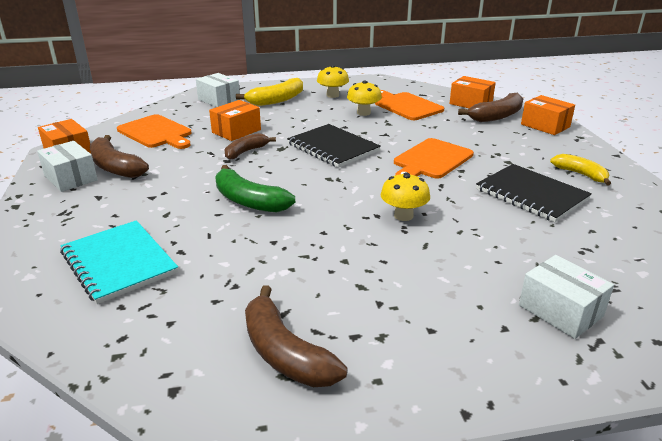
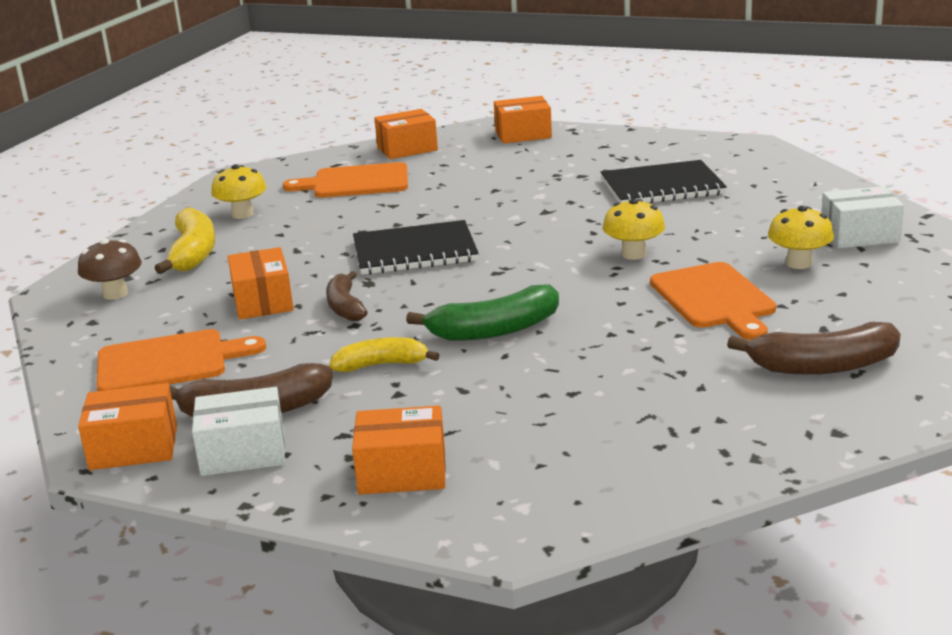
camera: 55 degrees left, 5 degrees down
(61, 225) = (402, 472): none -> orange box
(119, 262) = (557, 437): turquoise notebook -> none
(219, 100) = (115, 294): white box -> brown mushroom
(363, 113) = (336, 210): yellow mushroom -> yellow mushroom (799, 263)
(431, 160) = (526, 209): orange cutting board -> orange cutting board (714, 299)
(496, 116) = (464, 147): brown banana -> none
(580, 174) = (649, 155): yellow banana -> yellow banana (381, 365)

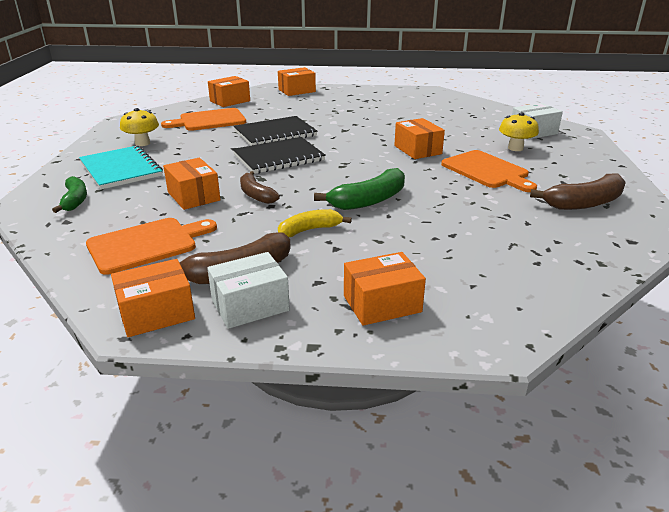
camera: 20 degrees left, 5 degrees up
(115, 294) = (75, 200): brown mushroom -> green banana
(193, 253) = (121, 169): yellow banana -> turquoise notebook
(633, 254) = (417, 150): yellow mushroom -> orange box
(662, 187) = (402, 113): black notebook -> black notebook (275, 133)

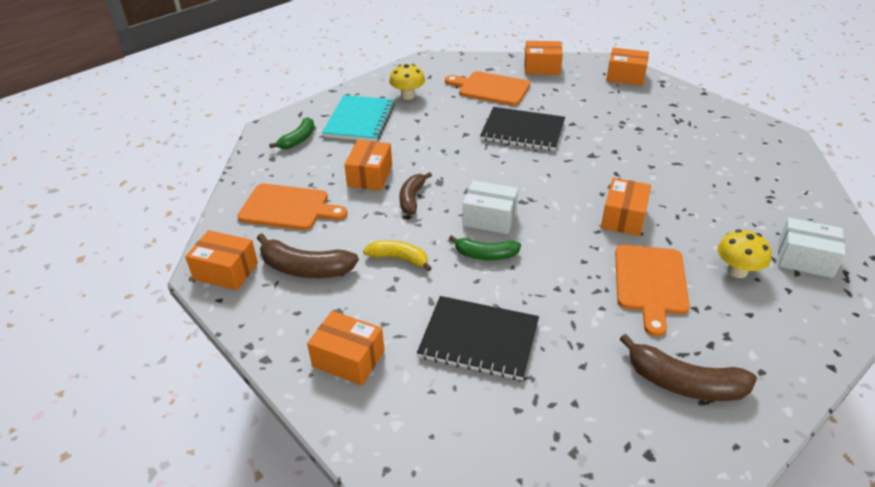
camera: 45 degrees right, 10 degrees up
(250, 305) = (276, 301): white box -> white box (489, 218)
(279, 157) = (485, 164): black notebook -> black notebook (479, 339)
(369, 200) = (485, 255): green banana -> green banana, size x0.66

